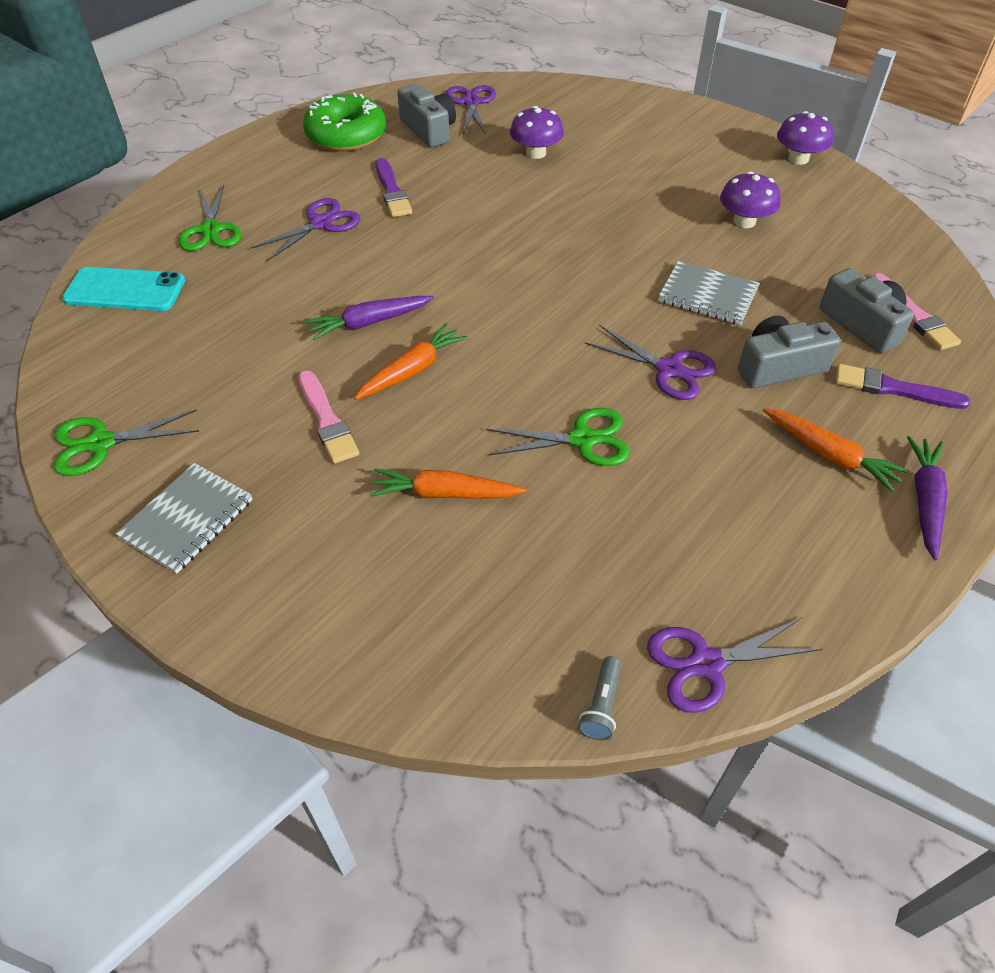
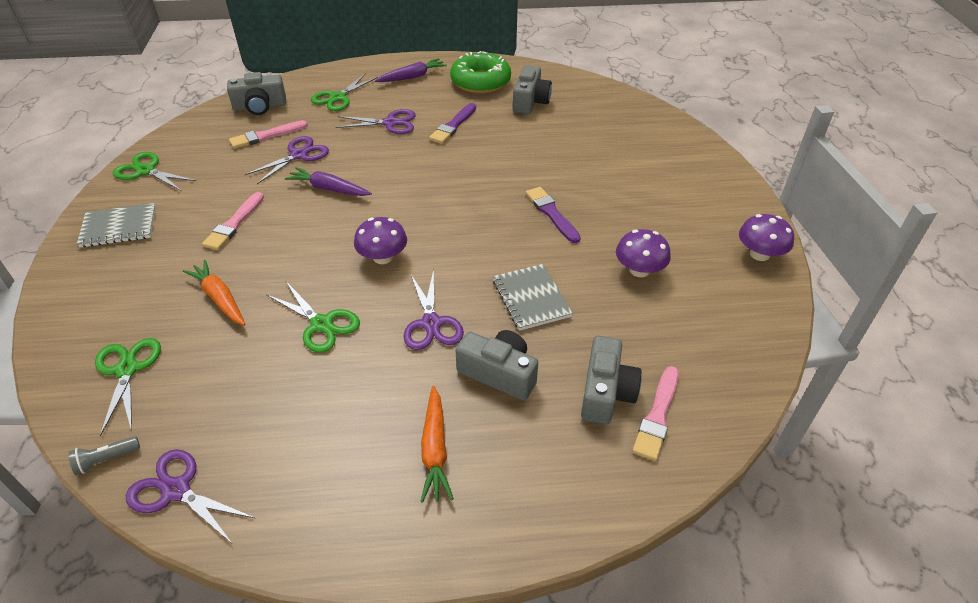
camera: 45 degrees right, 5 degrees down
(125, 290) = (260, 106): turquoise phone -> grey camera
(195, 315) = (266, 136): none -> pink brush
(412, 370) = (307, 226): orange carrot -> none
(471, 103) = (582, 98): purple scissors -> purple scissors (298, 155)
(472, 625) = (127, 370): none -> green scissors
(536, 153) = (571, 148): purple mushroom -> purple mushroom (383, 257)
(894, 389) = (552, 448): purple brush -> purple brush (551, 213)
(925, 501) = (443, 531): purple carrot -> purple carrot (412, 77)

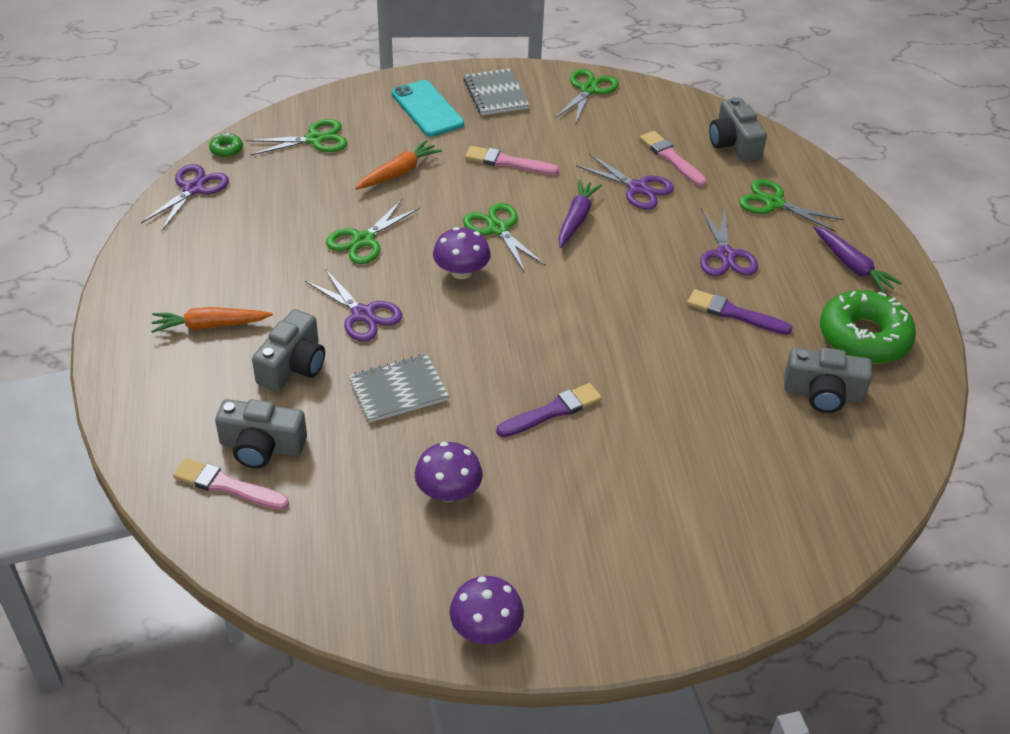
camera: 85 degrees right, 0 degrees up
(106, 459) = (226, 149): grey flashlight -> green donut
(117, 276) = (427, 109): none -> turquoise phone
(329, 233) = (498, 229): none -> green scissors
(431, 323) = (362, 314): purple scissors -> purple scissors turned 120 degrees counterclockwise

